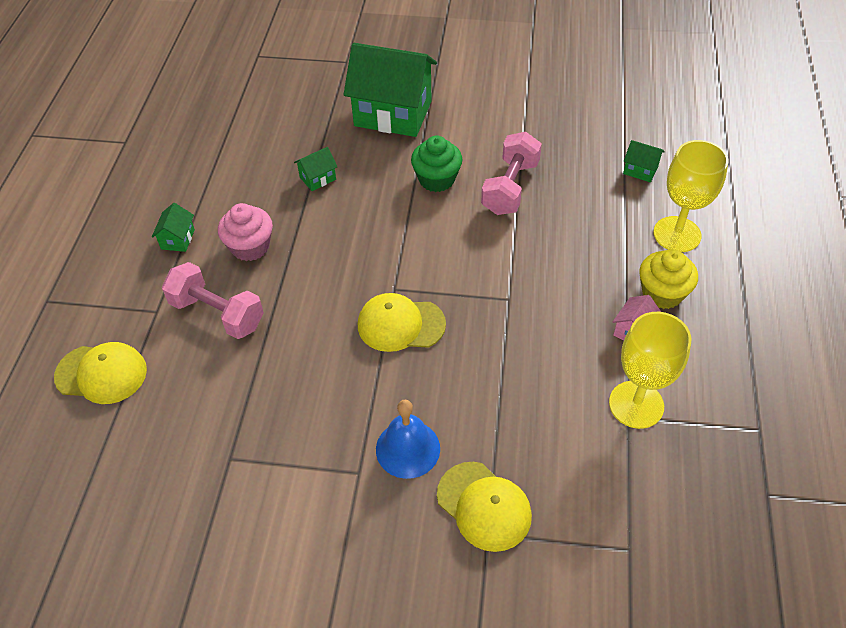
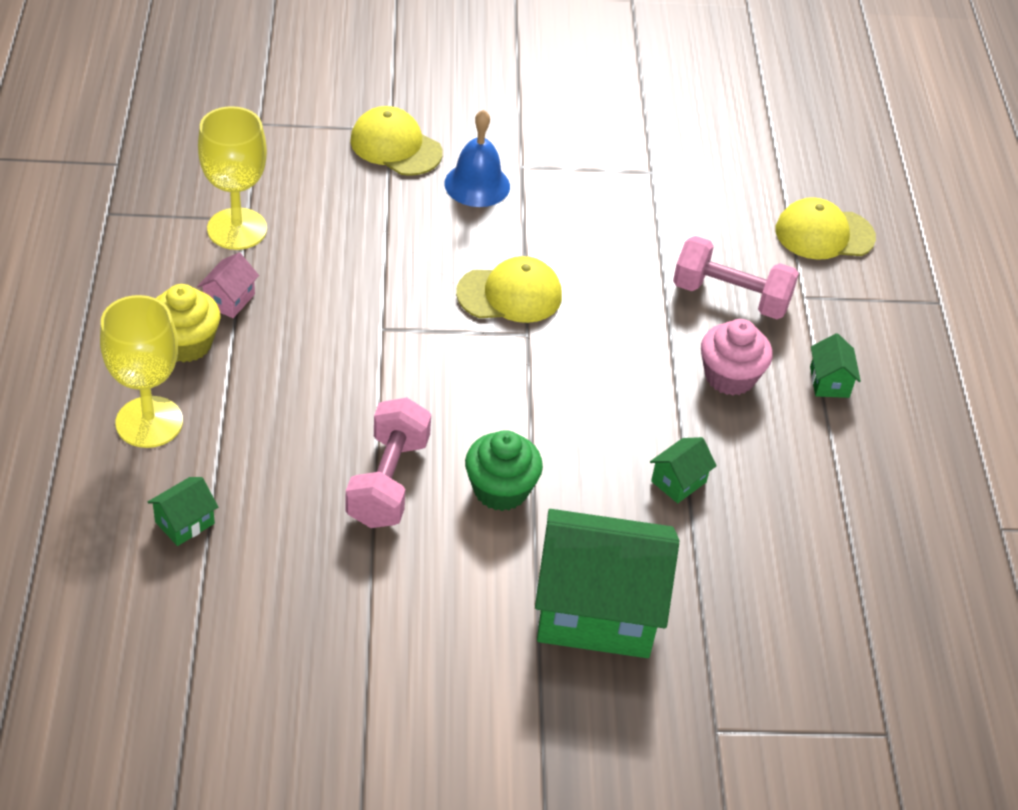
camera: 165 degrees right, 5 degrees down
(640, 170) = (184, 523): green house -> green house turned 60 degrees counterclockwise

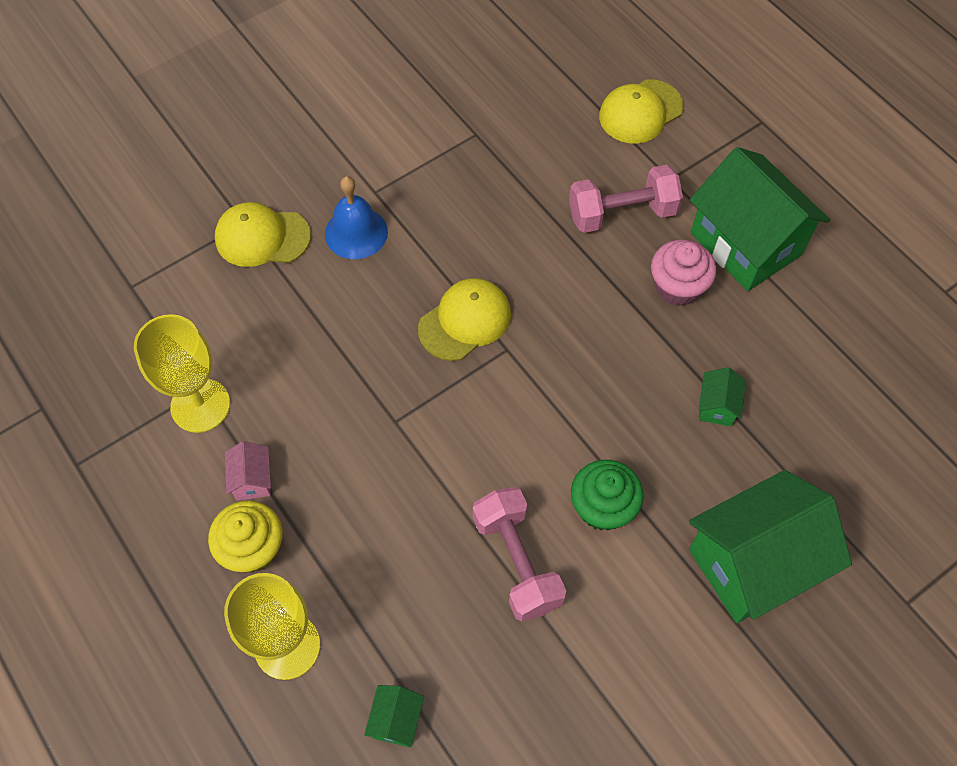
camera: 30 degrees left, 15 degrees up
(829, 382) = (746, 243): green house -> green house, size x2.43

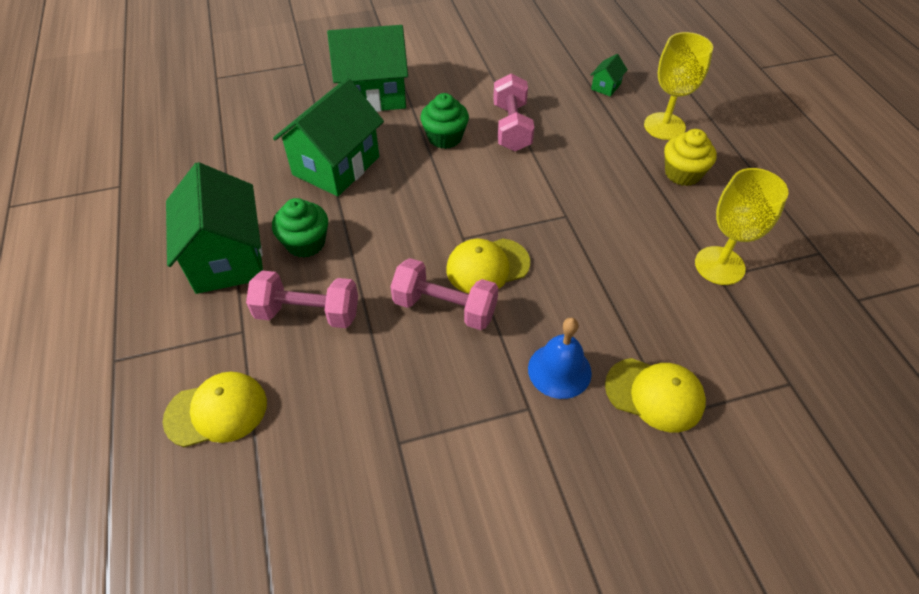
camera: 160 degrees left, 10 degrees down
(252, 480) = (680, 209): pink house -> none
(490, 260) = (445, 307): none -> pink dumbbell
(677, 286) = (305, 243): pink cupcake -> green cupcake
(717, 406) = (336, 166): green house -> green house, size x2.43

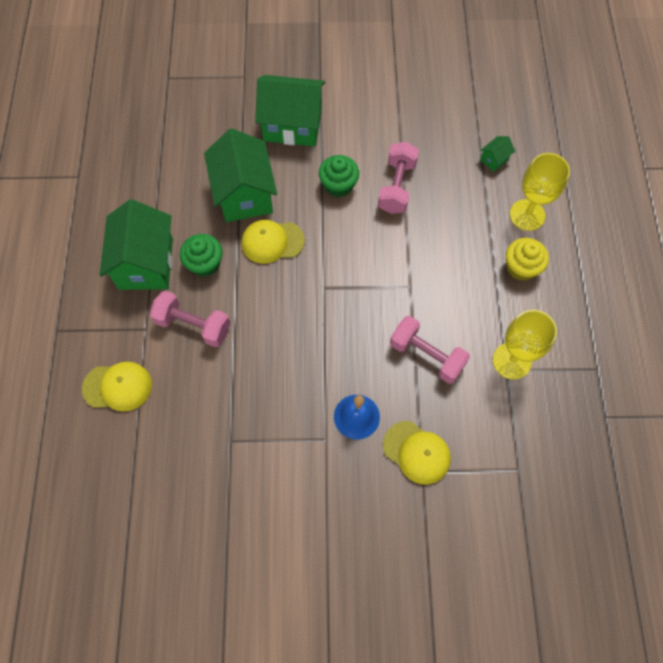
camera: 15 degrees right, 15 degrees up
(336, 166) = (244, 194): green house -> green house turned 60 degrees counterclockwise
(445, 307) = (291, 345): pink dumbbell -> pink dumbbell (426, 355)
(487, 266) = (333, 317): yellow cap -> yellow cap (272, 242)

